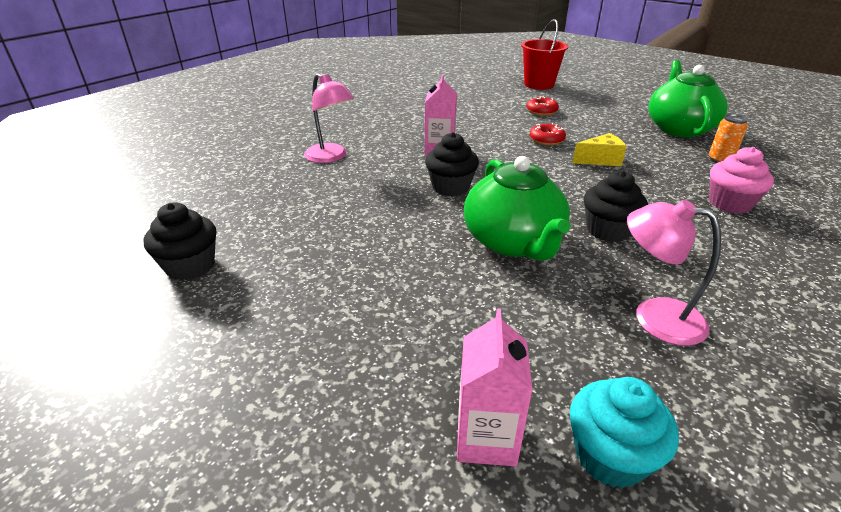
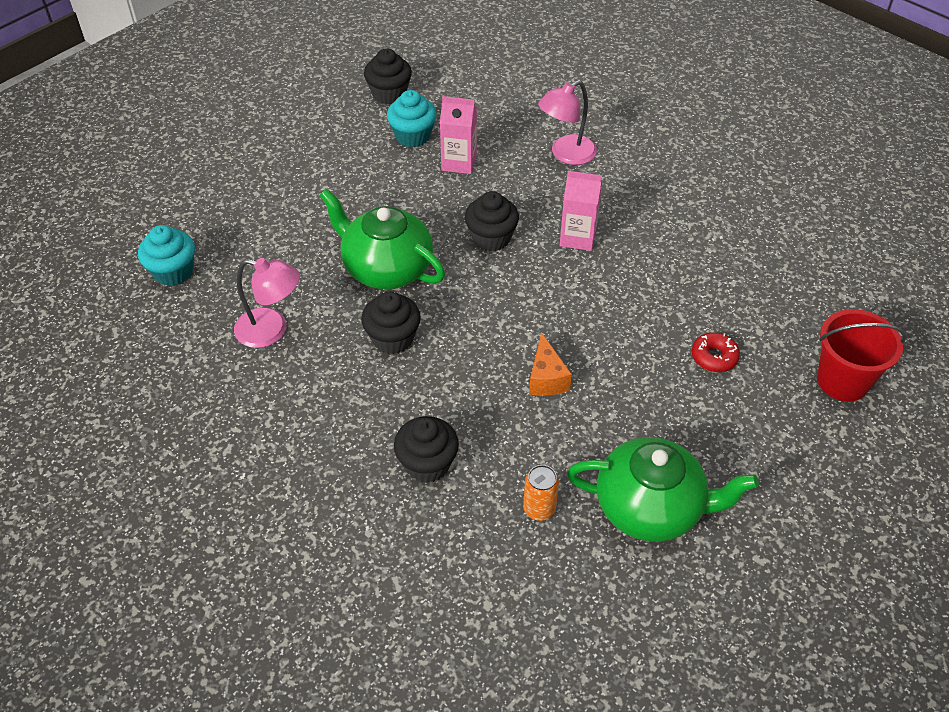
camera: 95 degrees right, 15 degrees up
(285, 241) = (412, 136): none -> turquoise cupcake
(486, 438) = (201, 224): pink carton -> pink carton (459, 162)
(513, 242) = (386, 268): green teapot -> green teapot turned 45 degrees clockwise
(546, 140) = (609, 340): red donut -> none
(600, 160) = (546, 378): yellow cheese -> orange cheese
(654, 317) = (271, 330): pink lamp -> pink lamp turned 75 degrees clockwise
(729, 203) = (427, 464): pink cupcake -> black cupcake

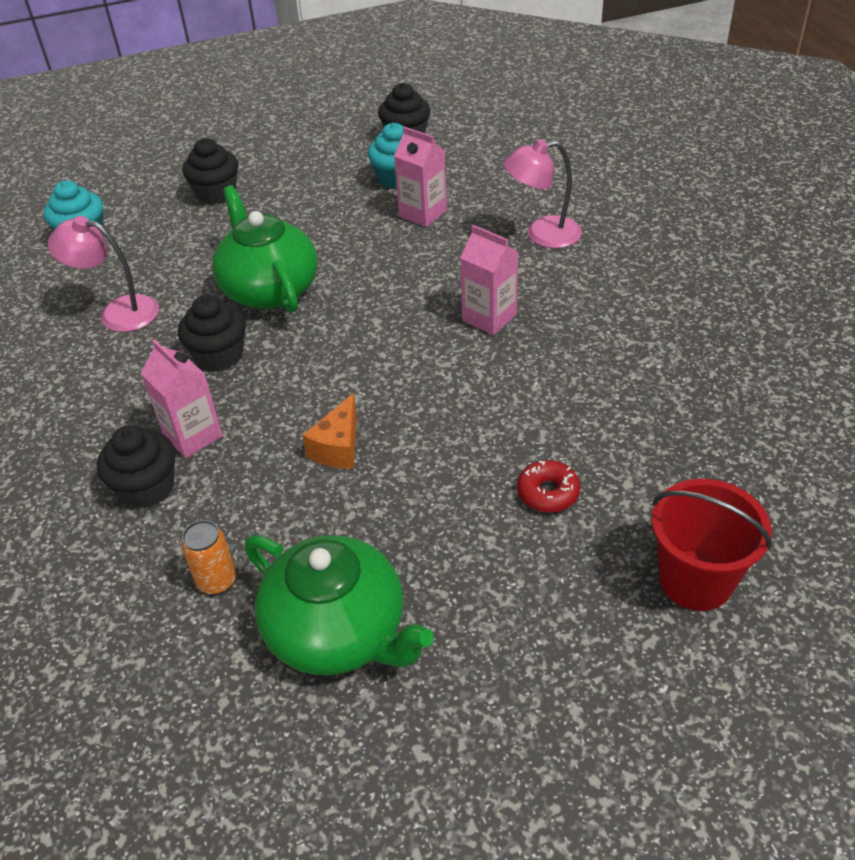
camera: 30 degrees right, 5 degrees down
(271, 330) = (118, 312): pink lamp -> pink lamp turned 150 degrees clockwise
(427, 410) = (193, 436): none -> pink carton
(491, 238) = (396, 292): black cupcake -> black cupcake (216, 193)

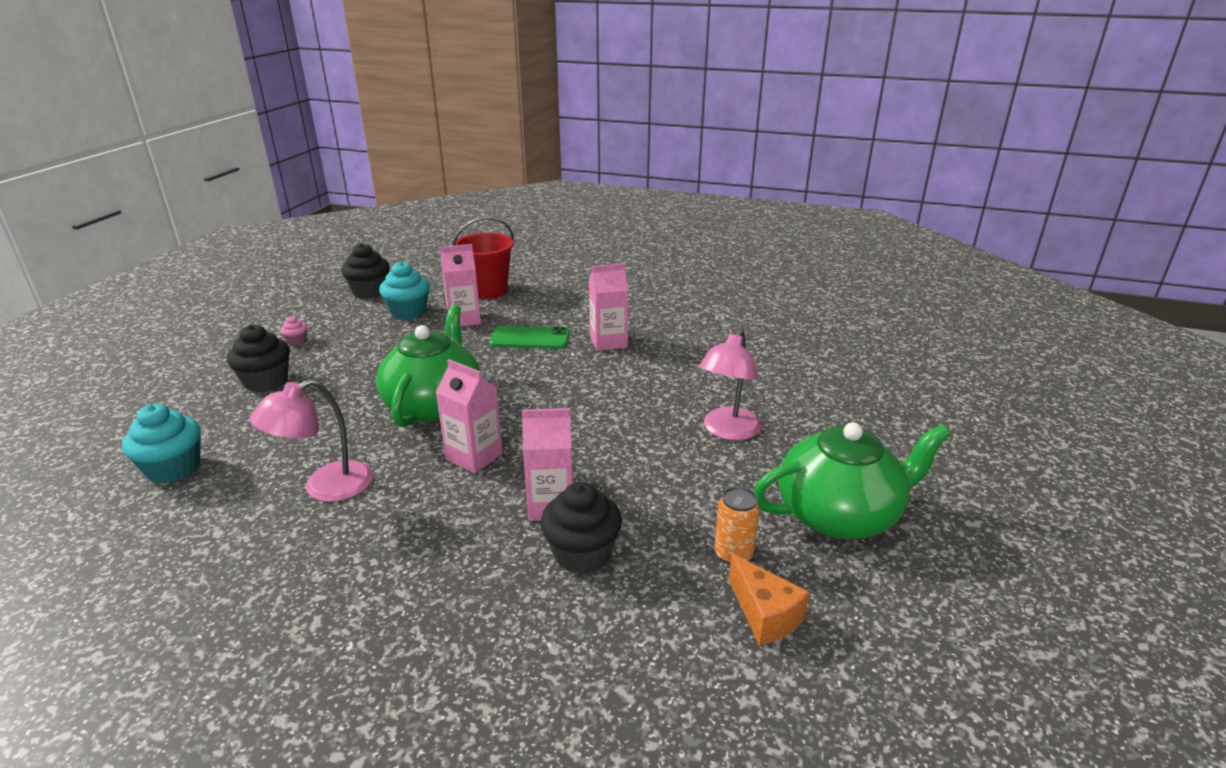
camera: 55 degrees left, 15 degrees down
(219, 355) = (474, 456): black cupcake -> pink carton
(269, 289) = (434, 405): green teapot -> green teapot turned 90 degrees clockwise
(286, 164) = (297, 341): none -> pink cupcake
(338, 447) = (656, 444): orange cheese -> orange cheese (764, 615)
(435, 269) = (530, 338): none -> green phone
(542, 234) = (559, 296): pink lamp -> pink lamp (727, 431)
(548, 493) = (791, 388): red donut -> none
(695, 580) = (905, 376): red bucket -> red bucket (487, 290)

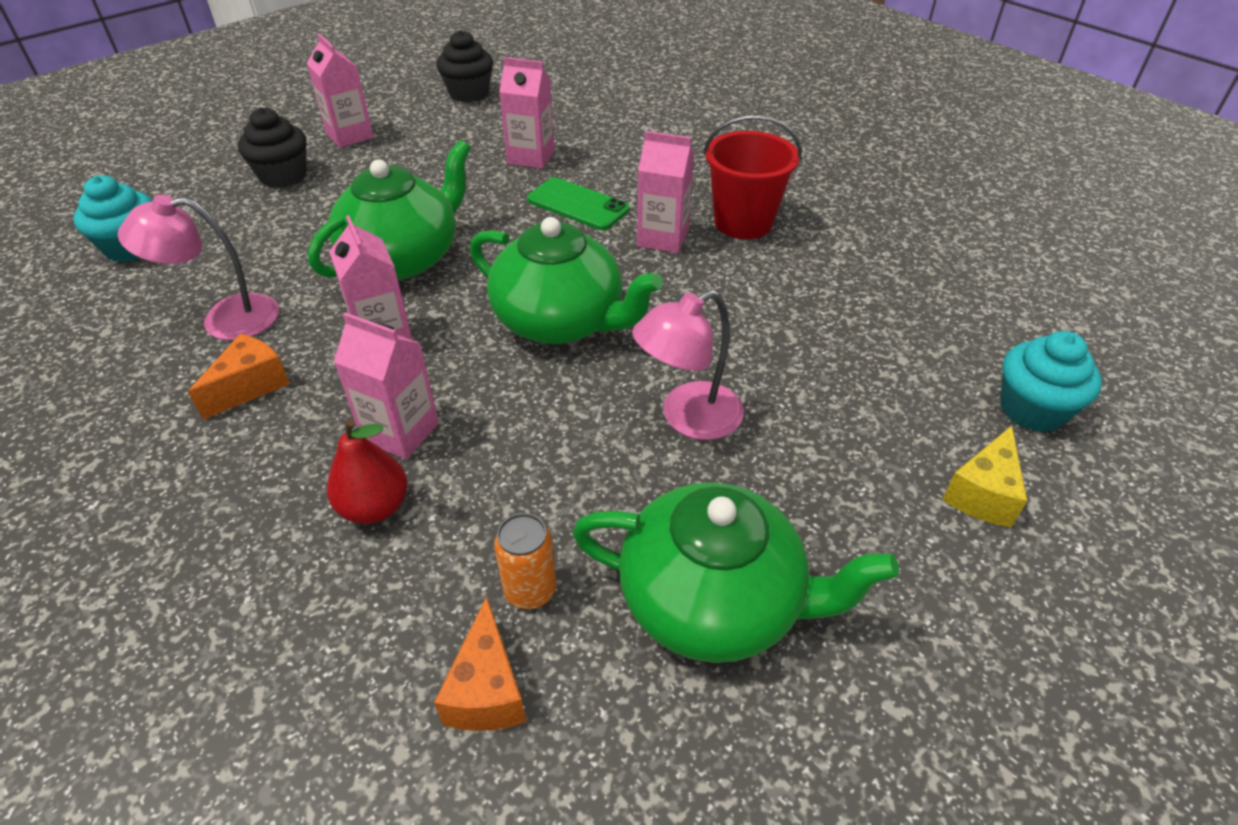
camera: 30 degrees right, 15 degrees up
(297, 341) = (350, 135): pink cupcake -> pink carton
(400, 521) = (250, 386): none -> orange cheese
(408, 312) = (483, 130): turquoise cupcake -> turquoise cupcake (1032, 409)
(487, 290) = (590, 125): red bucket -> red bucket (743, 222)
(582, 553) = (375, 507): black cupcake -> red pear
(592, 407) = (561, 322): none -> green teapot
(913, 411) = (983, 493): none -> yellow cheese

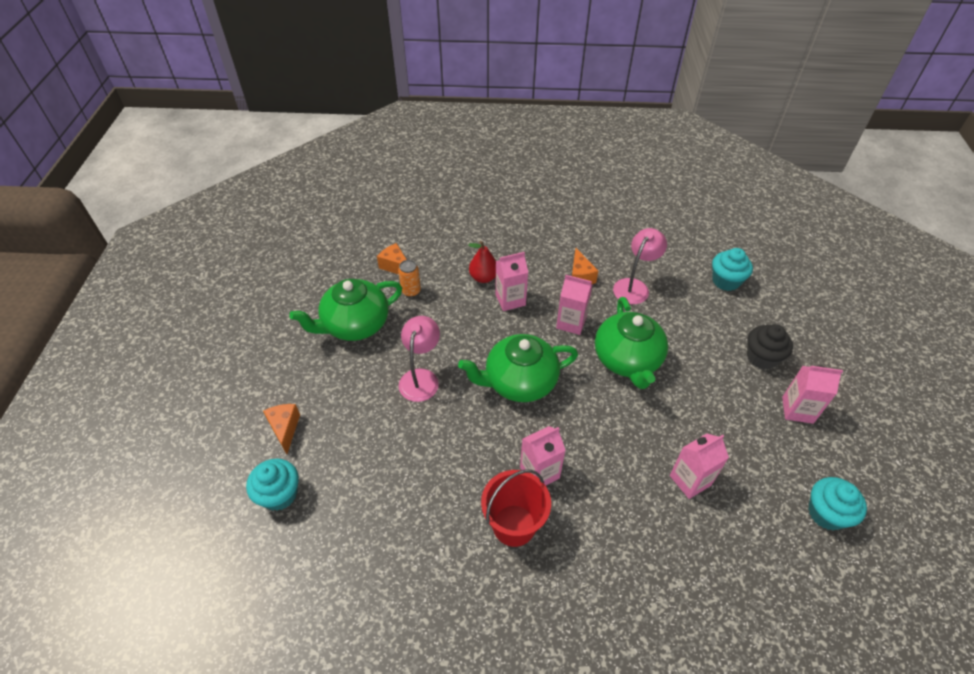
camera: 135 degrees right, 5 degrees up
(469, 93) = (826, 513): black cupcake -> turquoise cupcake
(578, 204) = (610, 461): green phone -> none
(983, 493) = (285, 429): yellow cheese -> orange cheese

